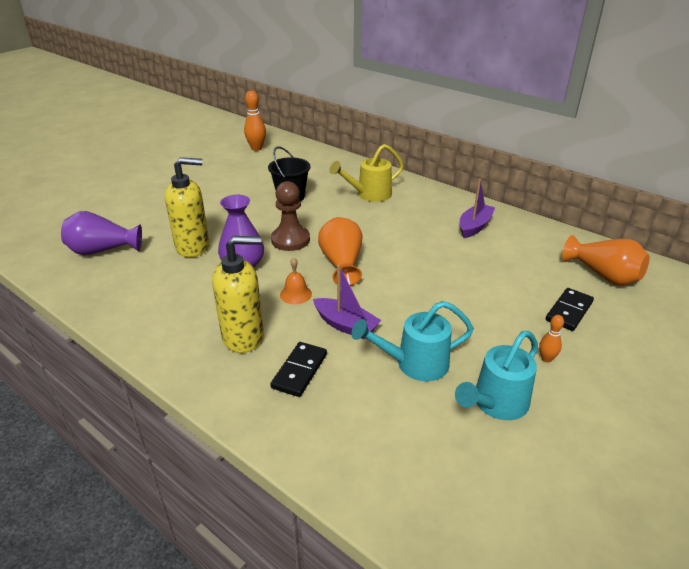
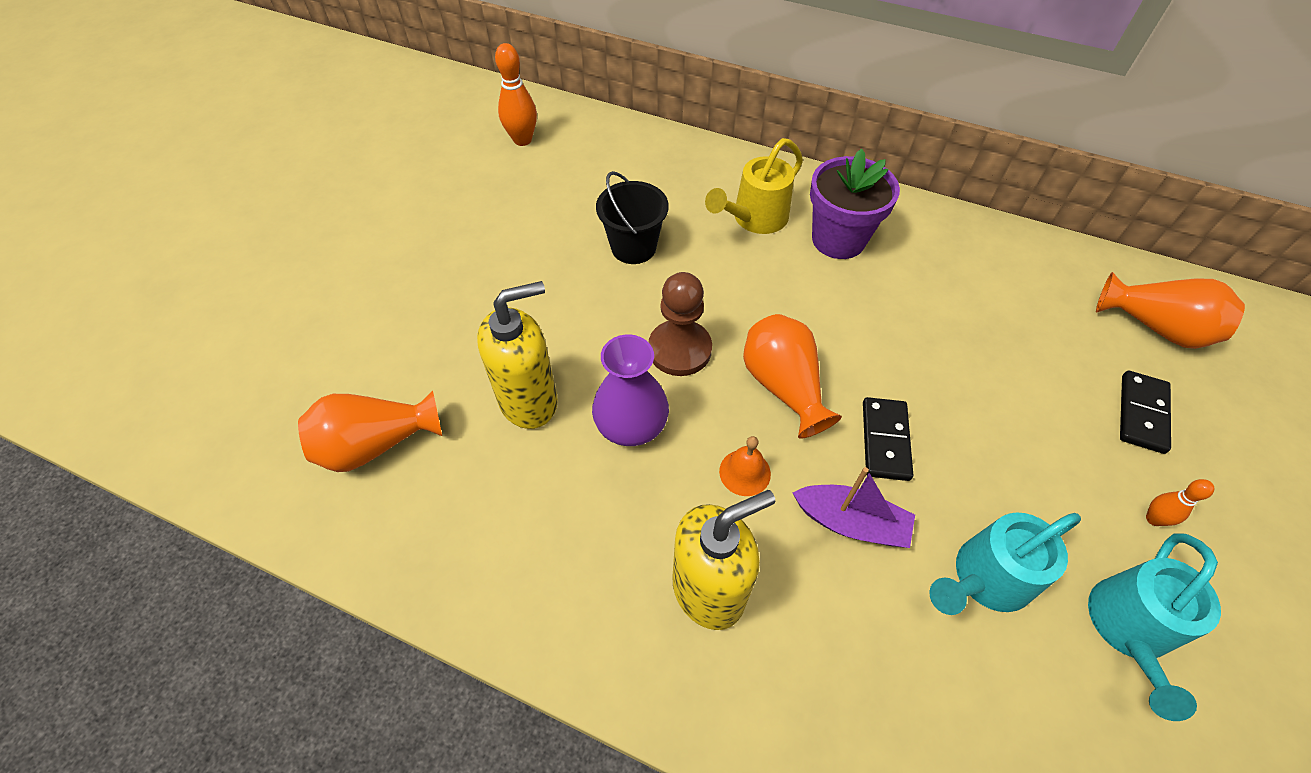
camera: 15 degrees left, 20 degrees up
(102, 250) = (376, 444): purple vase -> orange vase
(299, 371) = (828, 641): black domino -> black domino (885, 440)
(415, 209) = (838, 239): none -> purple flower pot
(474, 226) = (940, 260): purple boat -> none

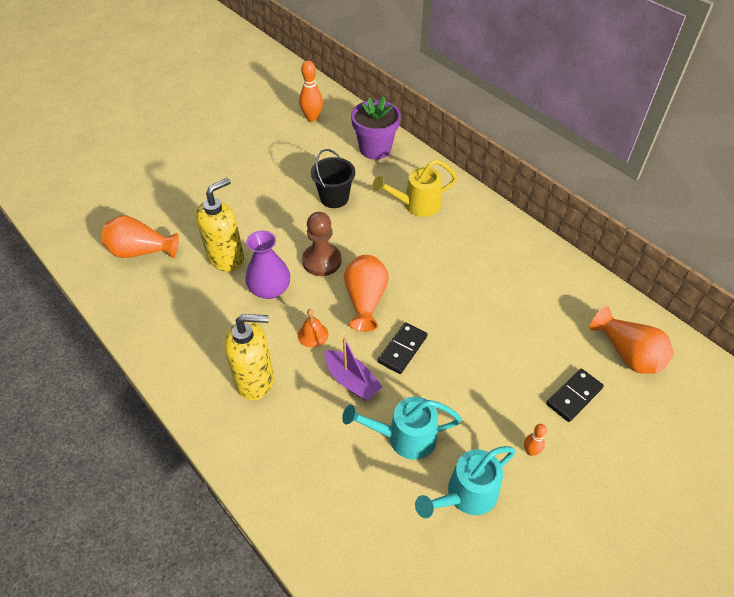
camera: 25 degrees right, 5 degrees down
(529, 401) = (226, 258): yellow soap dispenser -> yellow soap dispenser turned 45 degrees counterclockwise
(838, 239) = (459, 233): purple flower pot -> purple flower pot (375, 149)

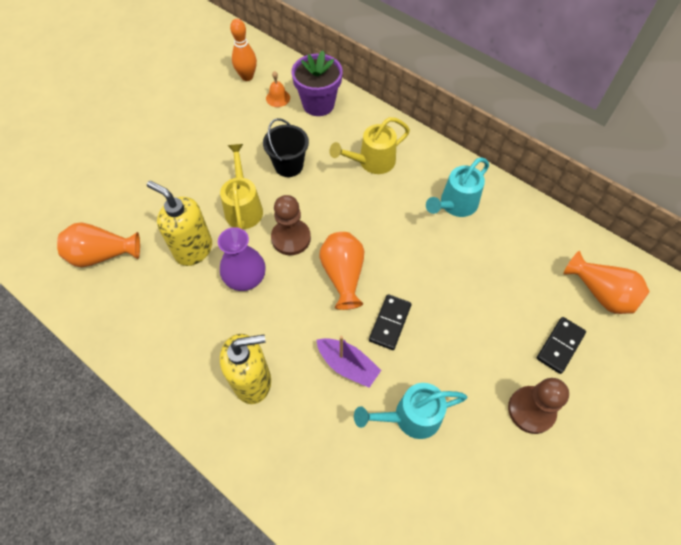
camera: 10 degrees left, 10 degrees up
(226, 258) = (193, 249): yellow soap dispenser -> yellow soap dispenser turned 90 degrees counterclockwise
(282, 228) = (243, 207): none -> yellow watering can
(313, 335) = (299, 321): orange bell -> orange bell (278, 98)
(466, 495) = (480, 467): turquoise watering can -> turquoise watering can (455, 205)
(531, 451) = (531, 410): orange bowling pin -> brown pawn

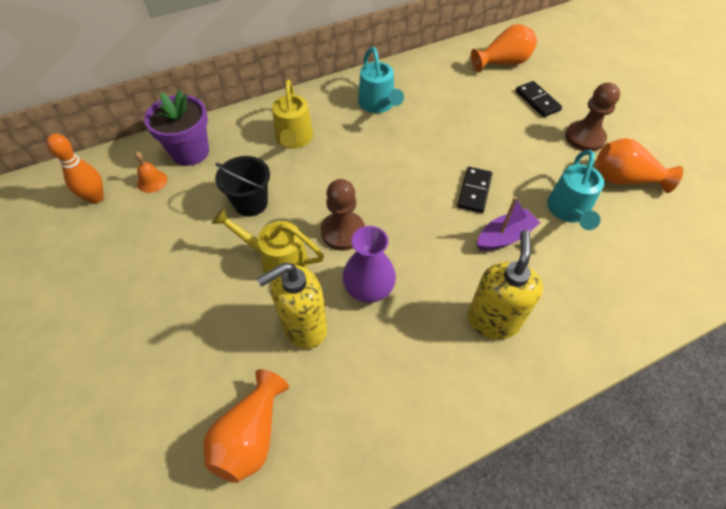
camera: 65 degrees left, 5 degrees down
(343, 275) = (409, 206): orange vase -> orange vase (624, 179)
(390, 323) = (474, 191): black domino -> black domino turned 60 degrees clockwise

